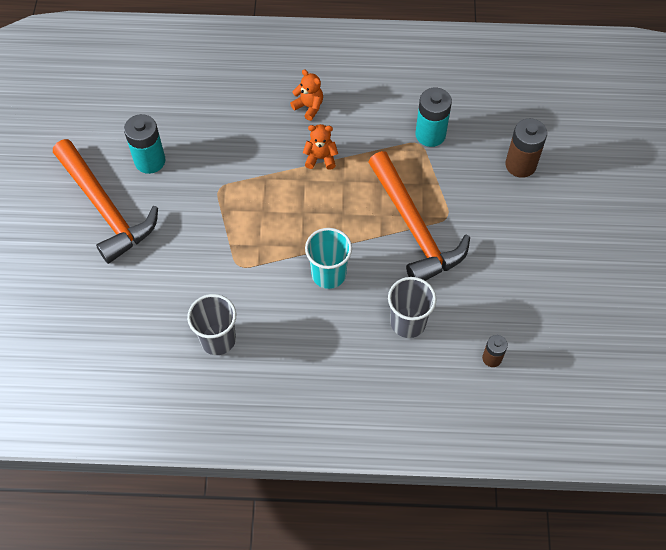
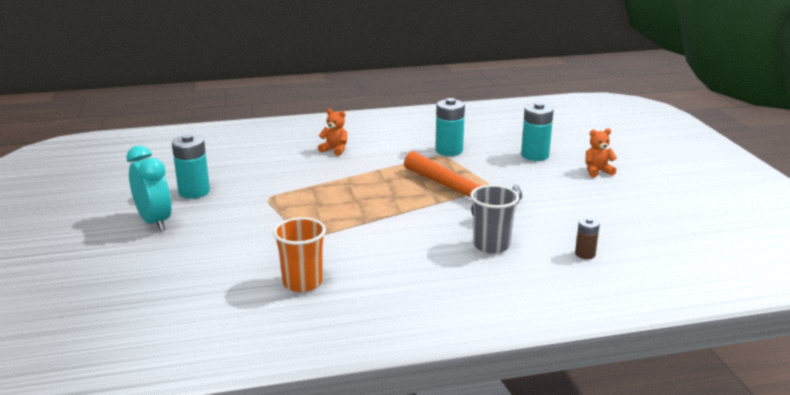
camera: 15 degrees left, 35 degrees down
(105, 208) = (154, 222): orange hammer -> turquoise clock
(218, 339) = (302, 283): grey cup -> orange cup
(320, 158) = (358, 172): orange teddy bear -> orange teddy bear (597, 171)
(328, 274) = (398, 229): turquoise cup -> none
(520, 165) = (535, 155): brown battery -> turquoise battery

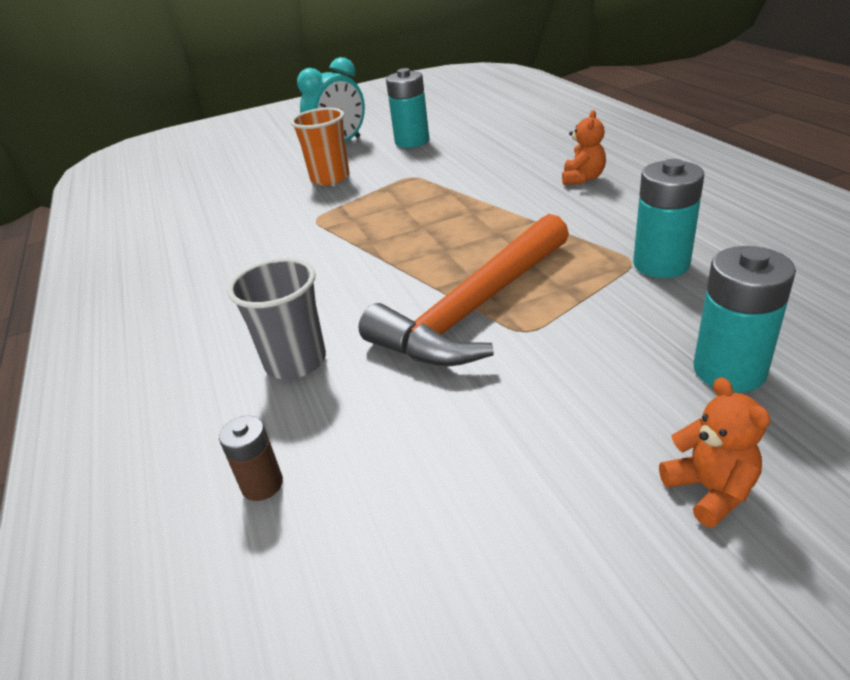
camera: 85 degrees right, 10 degrees up
(302, 283) = (208, 241): orange cup -> orange cup (330, 178)

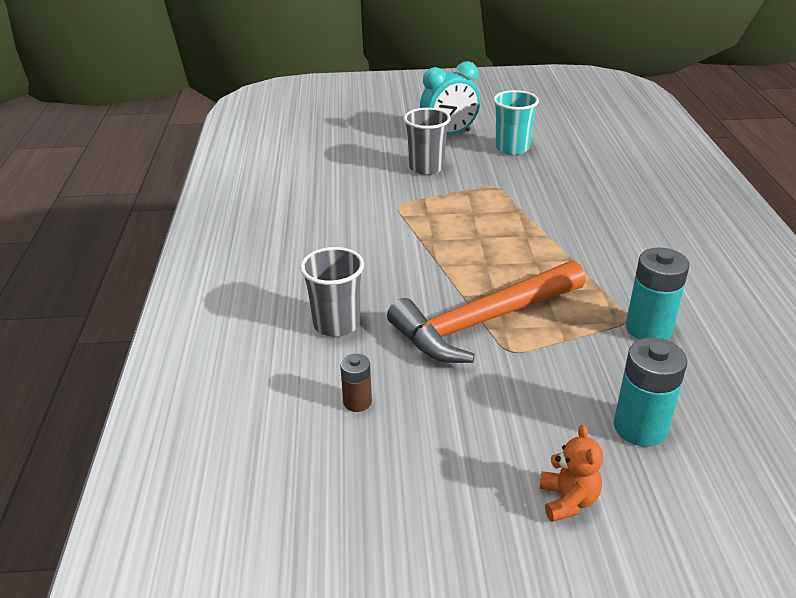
camera: 15 degrees right, 0 degrees up
(262, 484) = (284, 403): brown battery -> brown battery (357, 402)
(330, 178) = (426, 168): orange cup -> grey cup
(412, 141) = (512, 148): turquoise battery -> turquoise cup
(582, 178) = (636, 230): orange teddy bear -> none

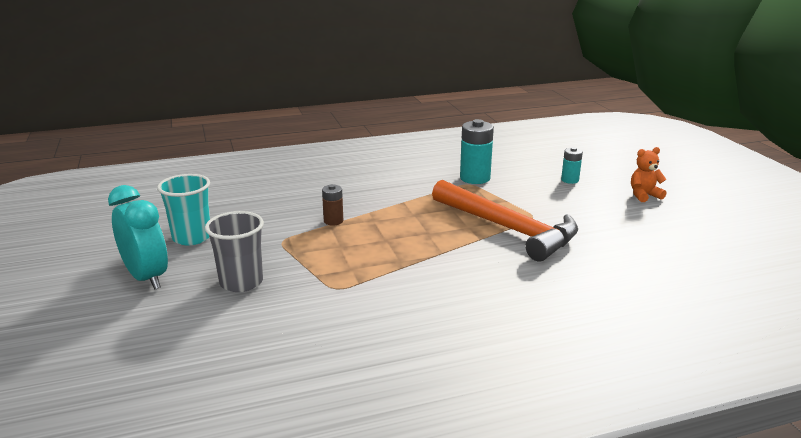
camera: 105 degrees left, 10 degrees down
(336, 324) = (559, 289): grey cup -> none
(357, 402) = (638, 265): brown battery -> brown battery (333, 221)
(640, 427) = (570, 180): turquoise battery -> turquoise battery, size x0.57

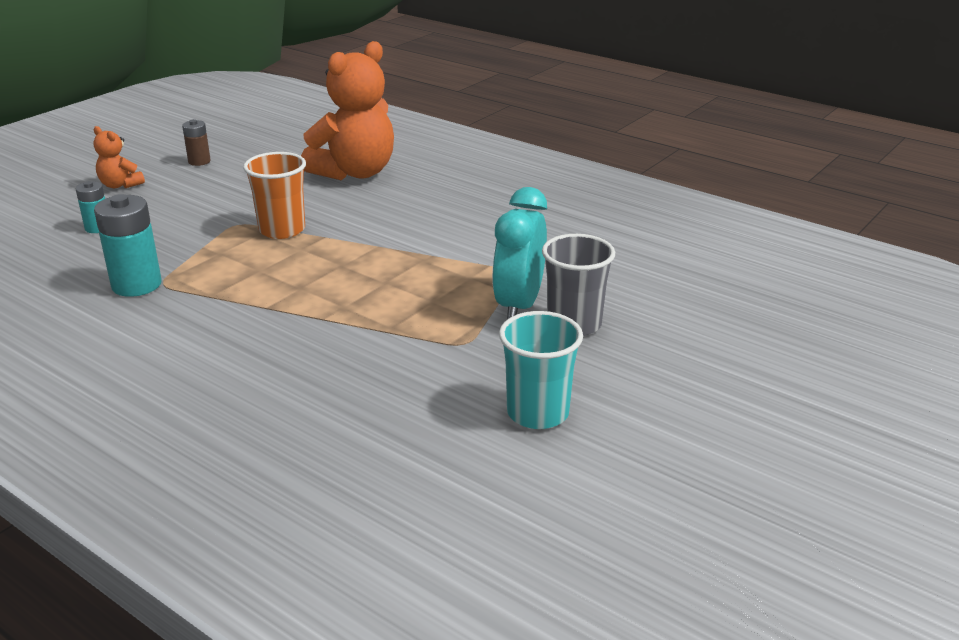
camera: 125 degrees left, 5 degrees up
(146, 277) = (651, 387): turquoise clock -> turquoise clock (519, 305)
(333, 221) = (374, 332): brown battery -> brown battery (199, 161)
(507, 228) = (282, 230): orange hammer -> orange cup
(601, 284) = (355, 172): none -> orange teddy bear

